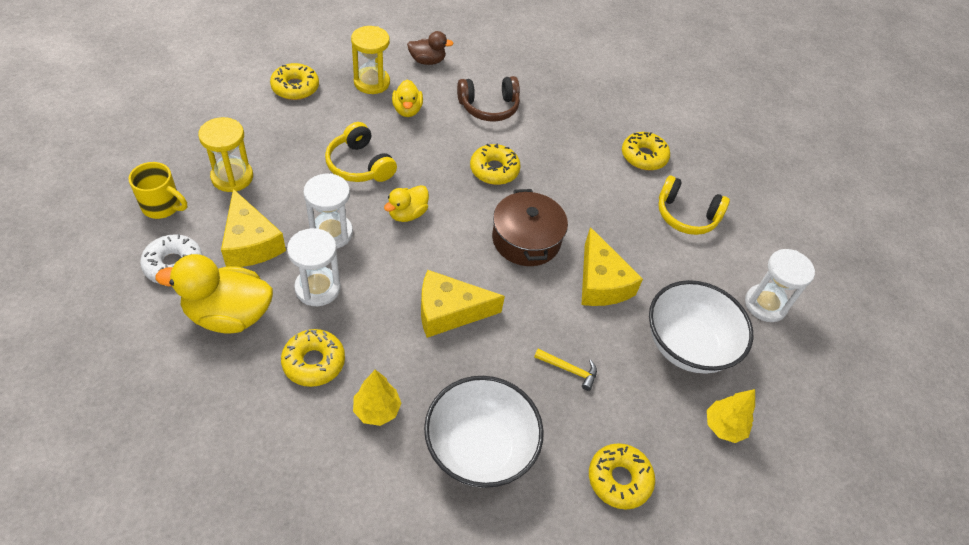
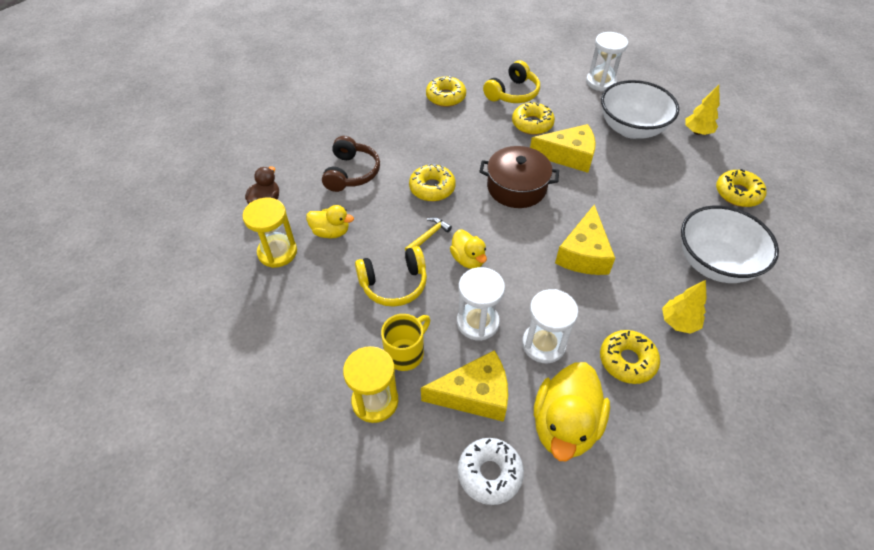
camera: 65 degrees left, 0 degrees up
(163, 206) = (399, 479): yellow mug -> yellow mug (406, 353)
(295, 87) = (254, 321): yellow donut -> yellow donut (532, 124)
(569, 370) = (647, 195): yellow hammer -> yellow hammer (429, 236)

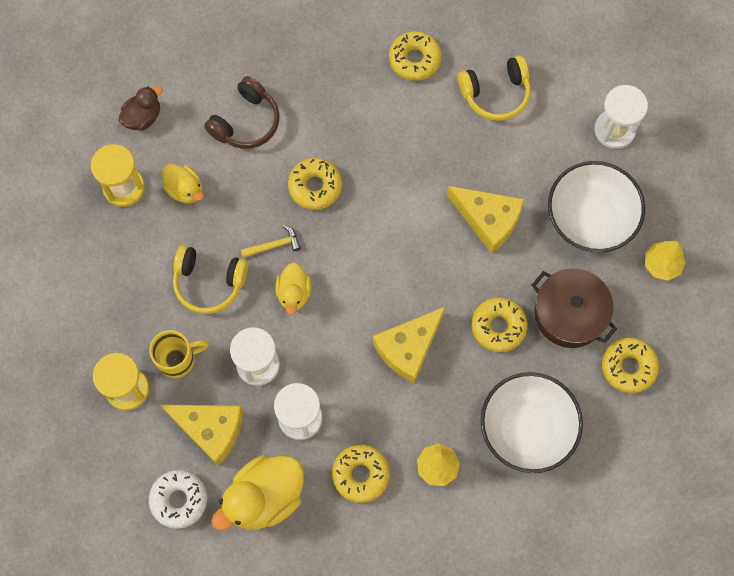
camera: 30 degrees right, 20 degrees up
(516, 187) = (401, 232): brown pot -> brown pot (569, 314)
(532, 124) = (483, 153): yellow donut -> yellow donut (498, 326)

